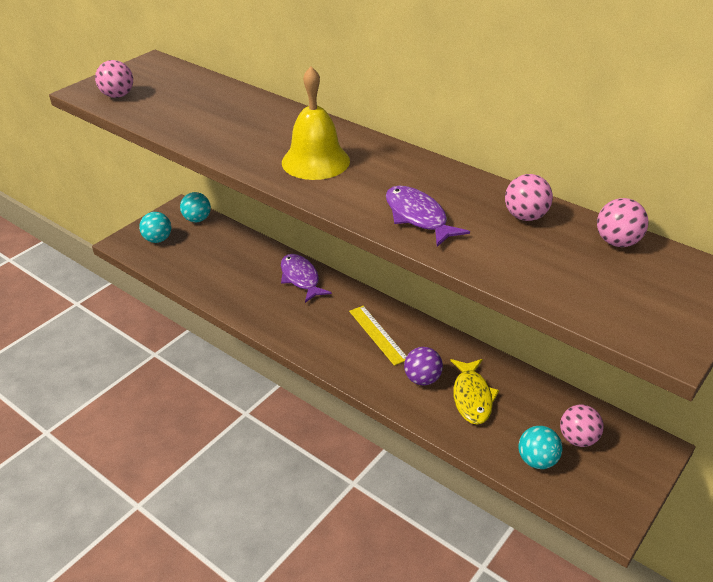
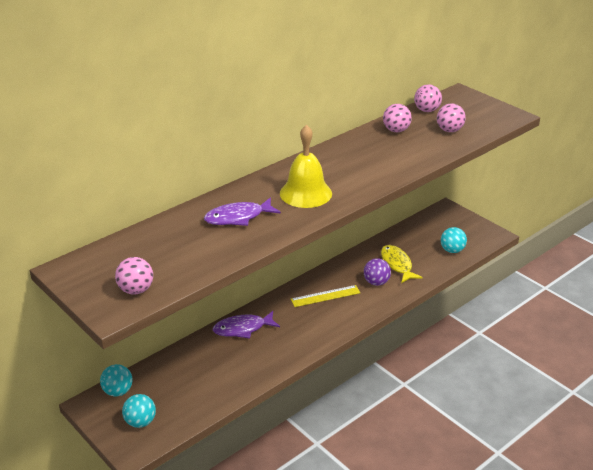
camera: 80 degrees left, 5 degrees down
(418, 217) = (389, 163): purple fish -> purple fish (238, 217)
(472, 397) = (397, 264): yellow fish -> yellow fish turned 120 degrees counterclockwise
(578, 439) = (437, 233): pink ball -> pink ball (449, 130)

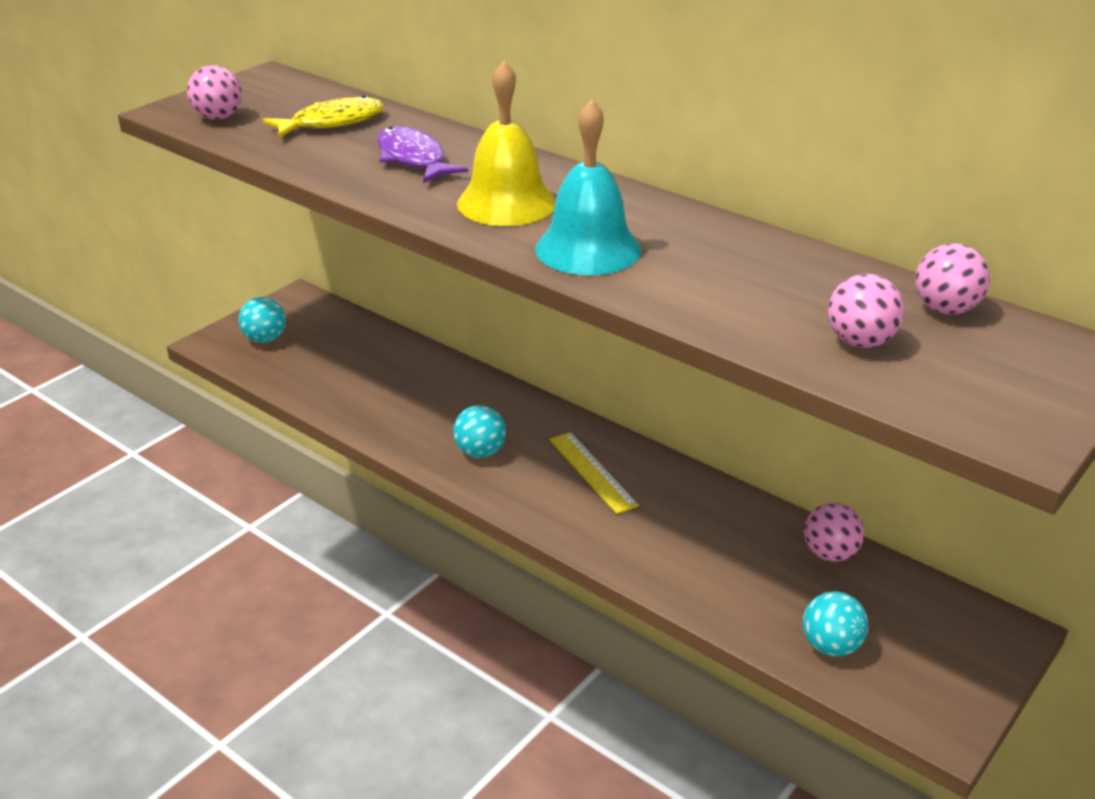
camera: 80 degrees right, 0 degrees up
(118, 391) = (324, 313): turquoise ball -> turquoise ball (480, 452)
(243, 329) = (478, 394): purple fish -> none
(361, 176) = (588, 249): none -> turquoise bell
(376, 282) = (659, 533): purple ball -> none
(396, 130) = (812, 276): pink ball -> pink ball (830, 554)
(397, 264) = (733, 558): yellow fish -> yellow fish (332, 122)

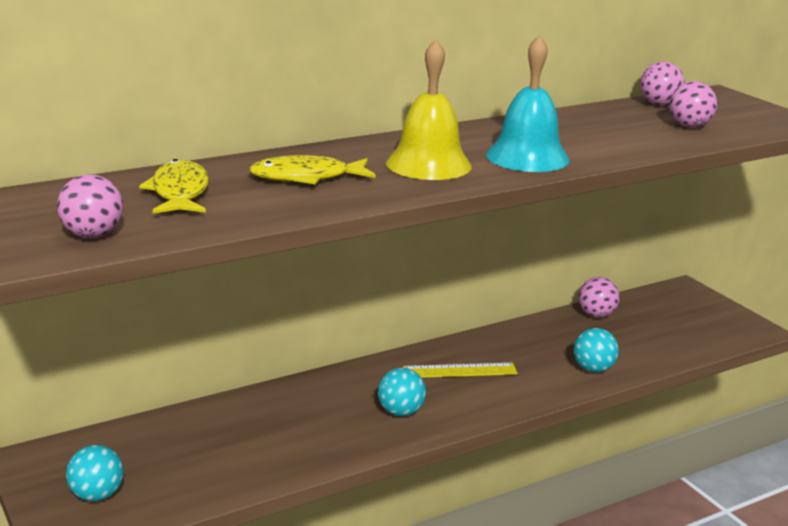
camera: 70 degrees left, 10 degrees down
(413, 159) = (306, 177): purple fish -> yellow fish
(831, 646) = (682, 340): turquoise ball -> turquoise ball (593, 369)

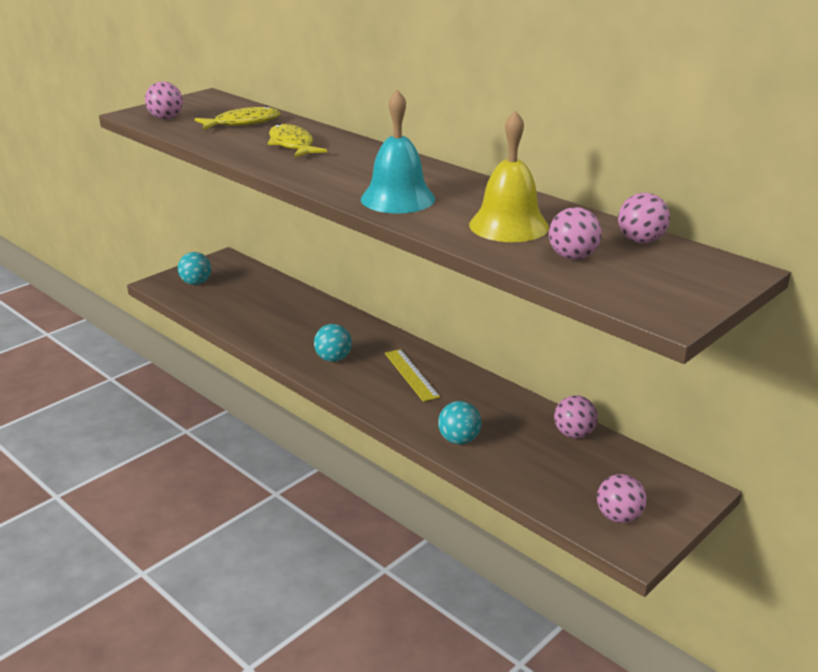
camera: 75 degrees right, 5 degrees up
(428, 164) = (349, 171): yellow bell -> yellow bell (508, 225)
(718, 325) = (618, 517): none -> pink ball

